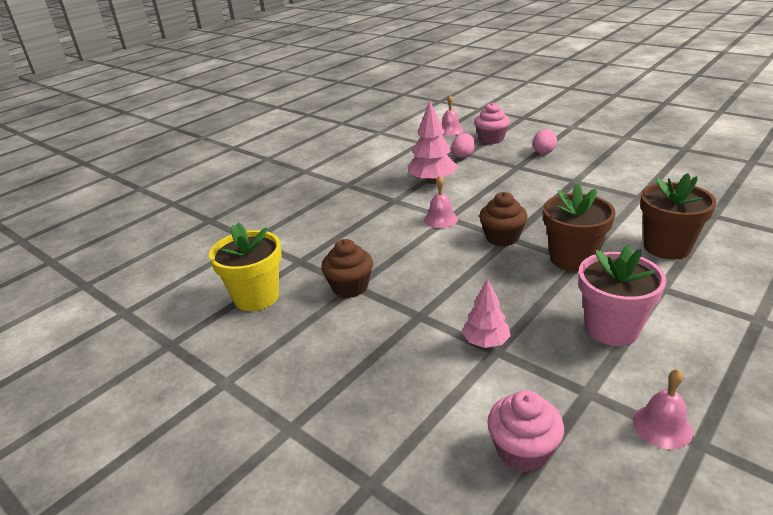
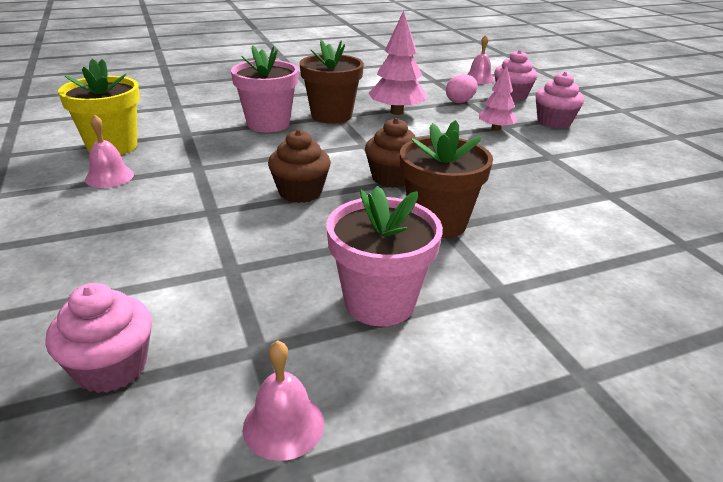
camera: 25 degrees right, 0 degrees up
(350, 287) = (192, 166): brown cupcake -> brown cupcake (300, 192)
(352, 227) = (268, 124): none -> pink flower pot
(440, 219) = (356, 143): pink bell -> pink bell (109, 177)
(486, 342) = (233, 257): pink tree -> pink tree (495, 129)
(544, 152) = (554, 122): pink egg -> pink cupcake
(666, 247) = (570, 253): brown flower pot -> brown flower pot (331, 115)

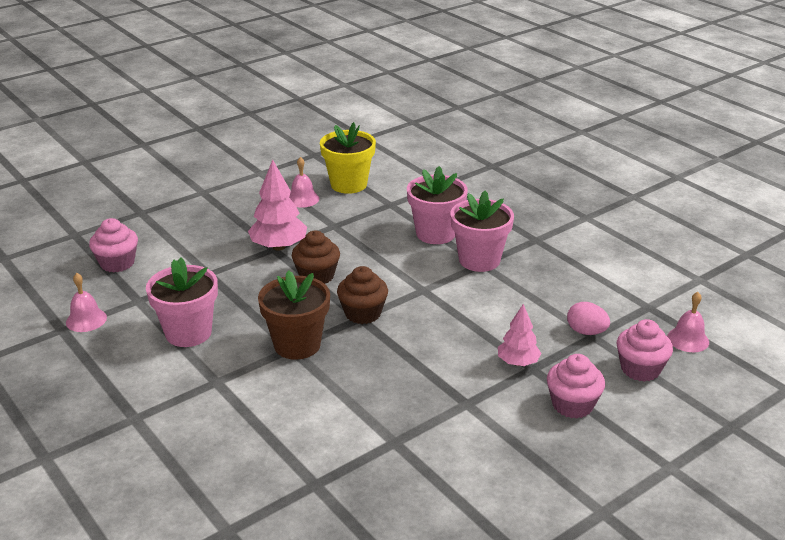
camera: 75 degrees right, 0 degrees up
(331, 115) = (479, 260): brown flower pot -> pink flower pot
(396, 112) = (518, 295): pink tree -> pink tree (278, 246)

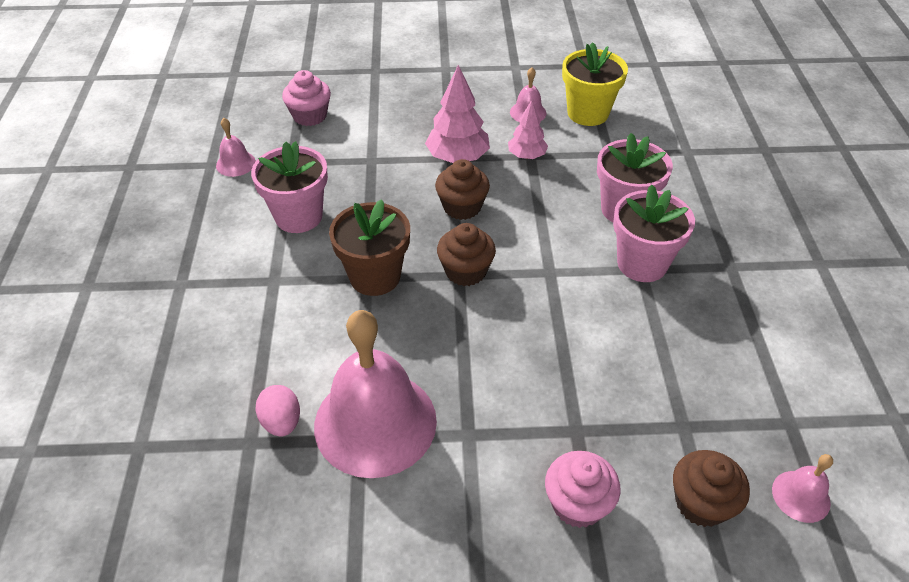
camera: 35 degrees right, 15 degrees up
(395, 427) = (375, 422): none -> pink bell
(518, 362) = (567, 414): pink tree -> pink tree (526, 156)
(586, 332) = (681, 417): pink egg -> pink egg (281, 422)
(640, 369) = (701, 503): pink cupcake -> brown cupcake

